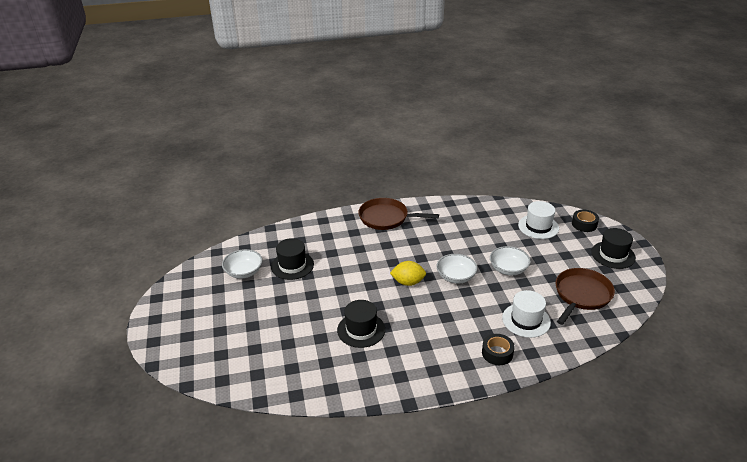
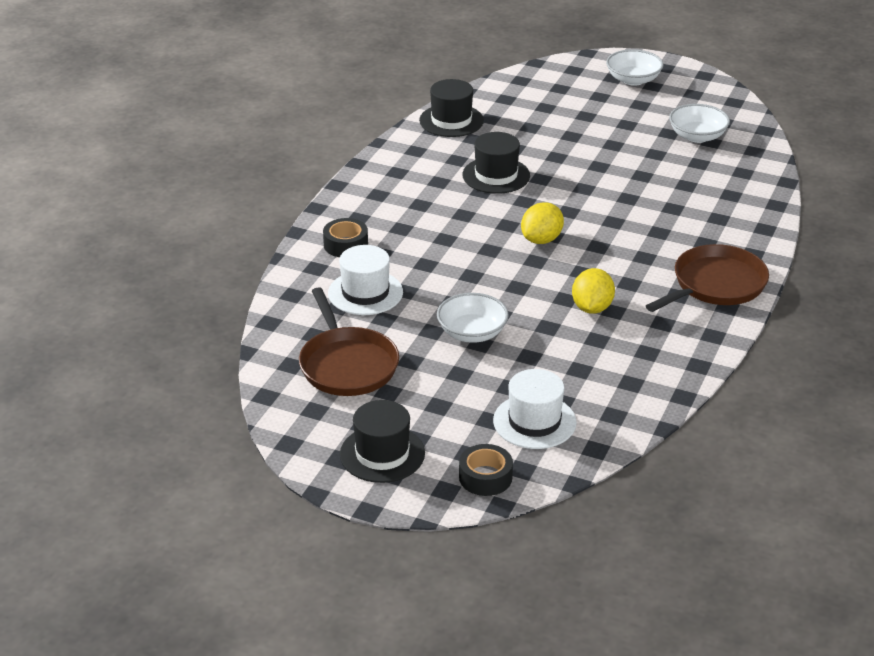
camera: 125 degrees right, 0 degrees up
(292, 265) = (675, 171): black hat -> black hat (451, 121)
(445, 243) = (592, 308): none -> yellow lemon
(456, 277) = (508, 281): white bowl -> white bowl (633, 80)

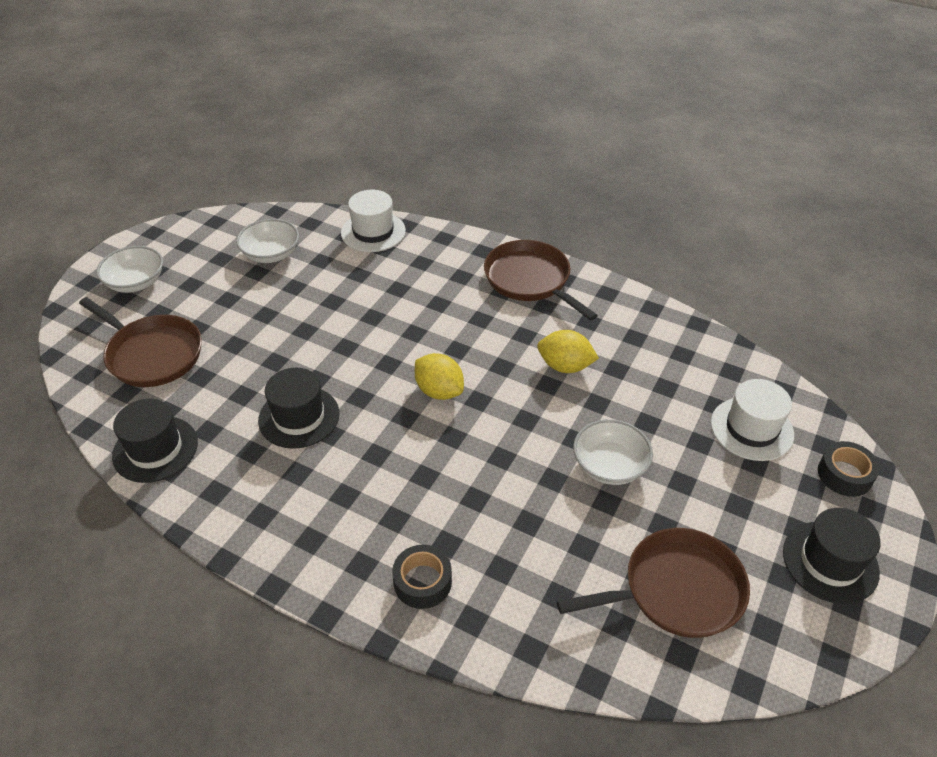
camera: 85 degrees left, 10 degrees up
(365, 293) = (531, 564): white hat -> white hat (373, 232)
(549, 102) = (152, 354): none -> brown pan

